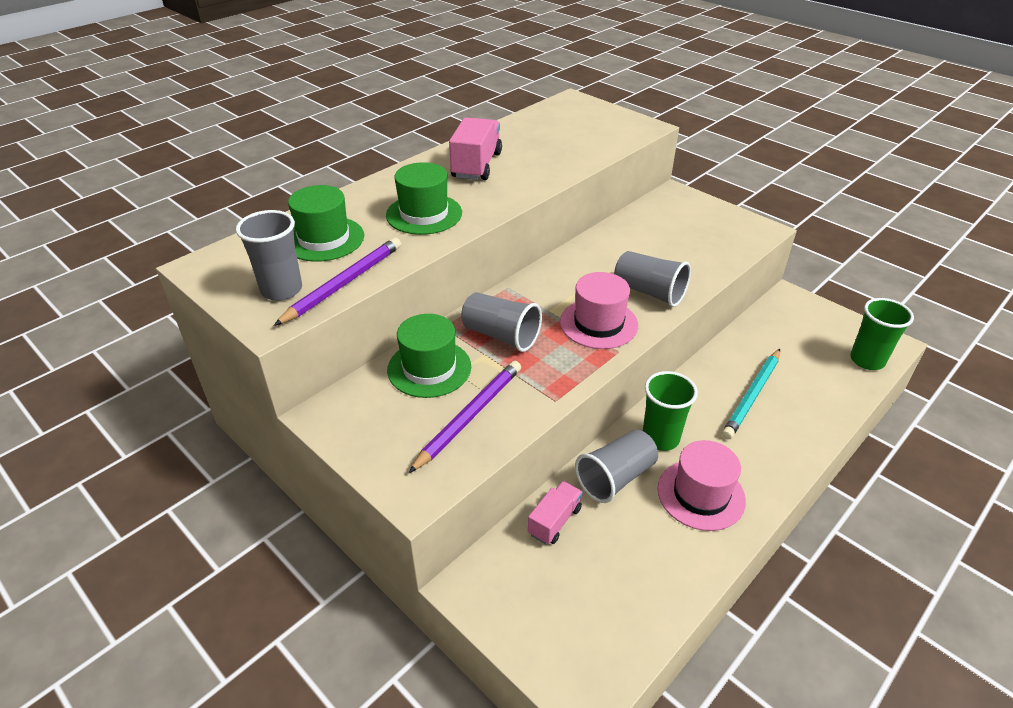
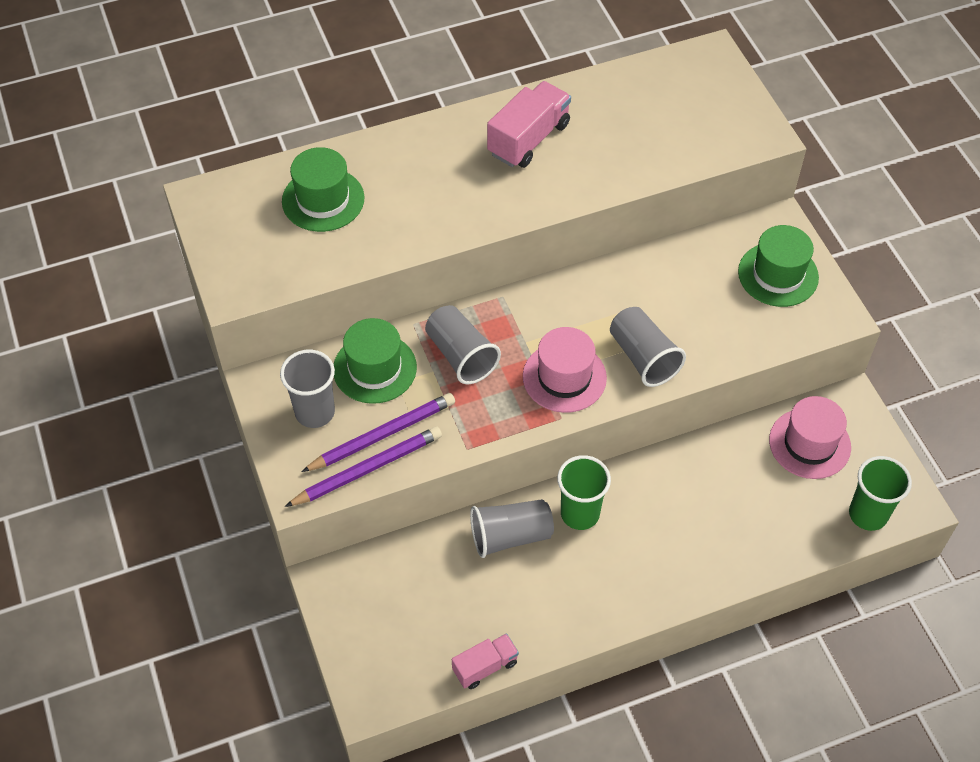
camera: 25 degrees right, 15 degrees up
(281, 290) = (258, 255): grey cup -> grey cup (315, 412)
(344, 283) = (315, 267): purple pencil -> purple pencil (367, 469)
(424, 214) = (434, 198): green hat -> green hat (778, 274)
(554, 521) = (430, 554): pink truck -> pink truck (485, 667)
(701, 494) = (577, 584): pink hat -> pink hat (809, 443)
(752, 395) = (707, 505): turquoise pencil -> none

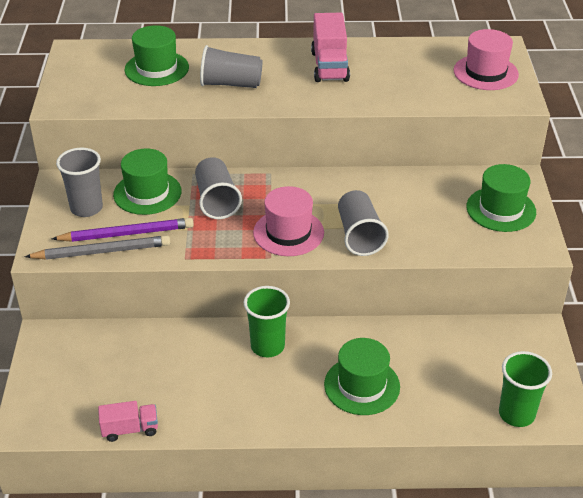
camera: 20 degrees right, 15 degrees down
(367, 469) = (102, 251): purple pencil -> grey pencil
(510, 536) = (203, 346): grey cup -> grey cup (231, 84)
(529, 139) = (329, 66): pink truck -> pink truck turned 120 degrees clockwise
(701, 531) = (362, 385): none -> green hat
(809, 443) = (488, 350): pink hat -> pink hat (485, 72)

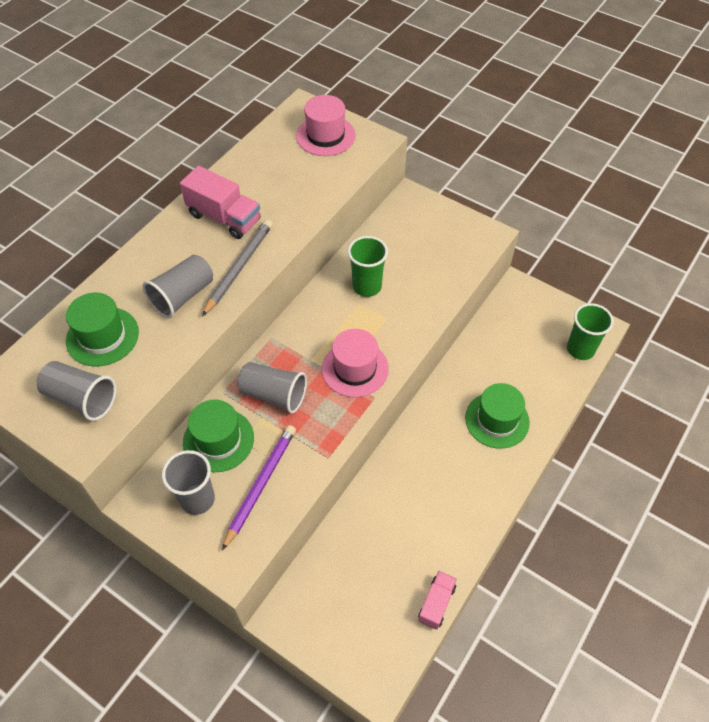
camera: 55 degrees left, 15 degrees up
(102, 251) = (268, 517): grey pencil -> grey pencil (239, 268)
(267, 346) = (416, 456): green cup -> green cup (367, 286)
(359, 235) = (395, 326): grey cup -> grey cup (81, 398)
(501, 209) = (434, 229): green hat -> none

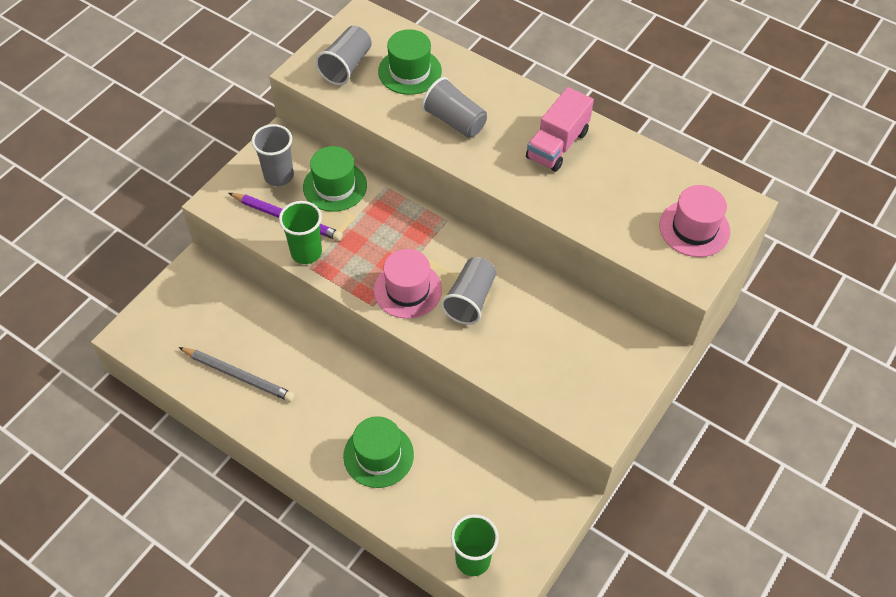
camera: 90 degrees right, 0 degrees up
(239, 268) = (490, 160): grey pencil -> grey pencil (238, 375)
(273, 395) = (380, 224): grey cup -> grey cup (470, 299)
(367, 286) = (515, 302): green cup -> green cup (306, 252)
(436, 603) = (189, 384): pink truck -> none

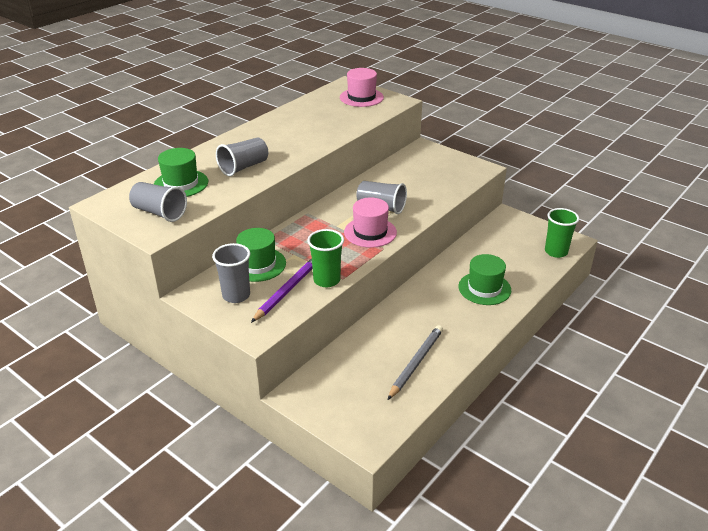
camera: 85 degrees left, 20 degrees down
(557, 145) = (281, 132): pink truck -> none

